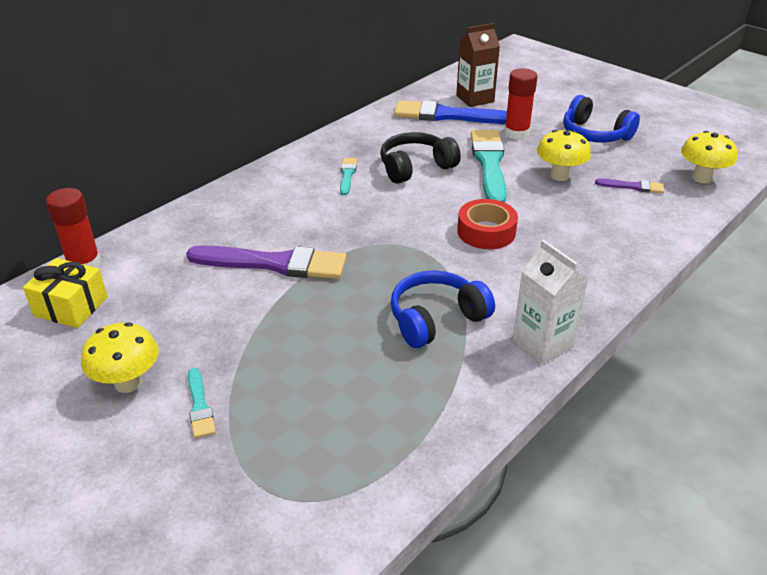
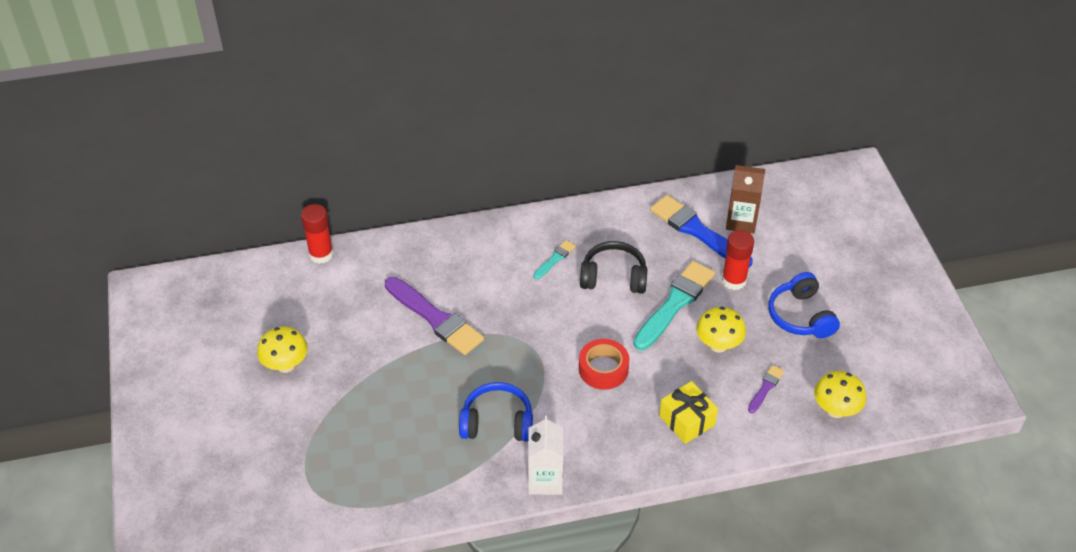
camera: 35 degrees right, 10 degrees up
(71, 306) = (292, 287): yellow gift -> yellow gift (687, 420)
(200, 406) = (312, 404): turquoise brush -> none
(633, 187) = (765, 388): purple brush -> purple brush turned 105 degrees counterclockwise

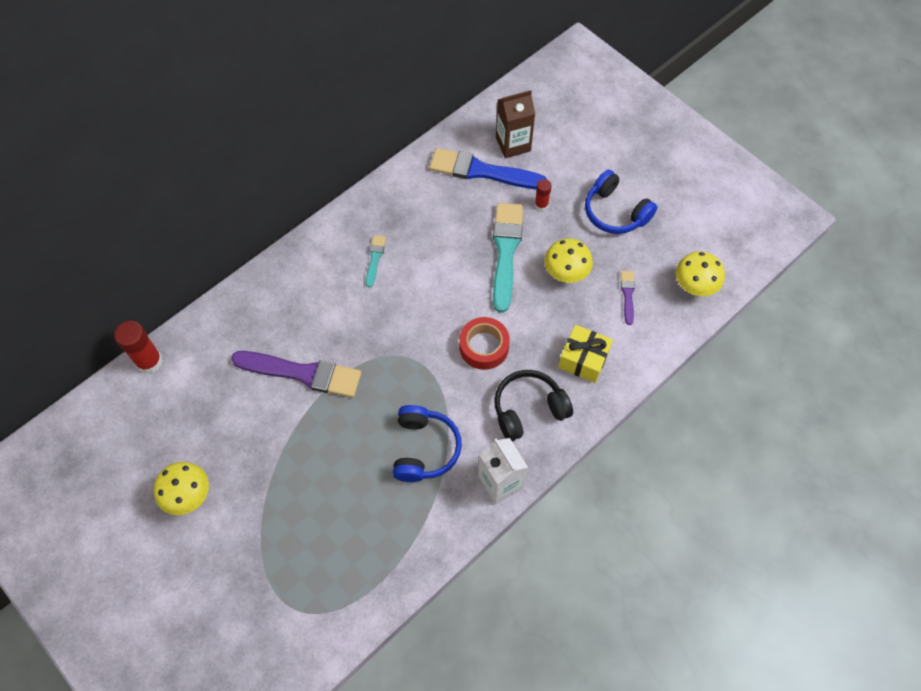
camera: 30 degrees left, 15 degrees up
(497, 422) = (424, 449): blue headphones -> blue headphones turned 120 degrees clockwise
(613, 277) = (438, 252): black headphones -> black headphones (528, 410)
(734, 280) = (541, 205): red glue stick -> red glue stick, size x0.58

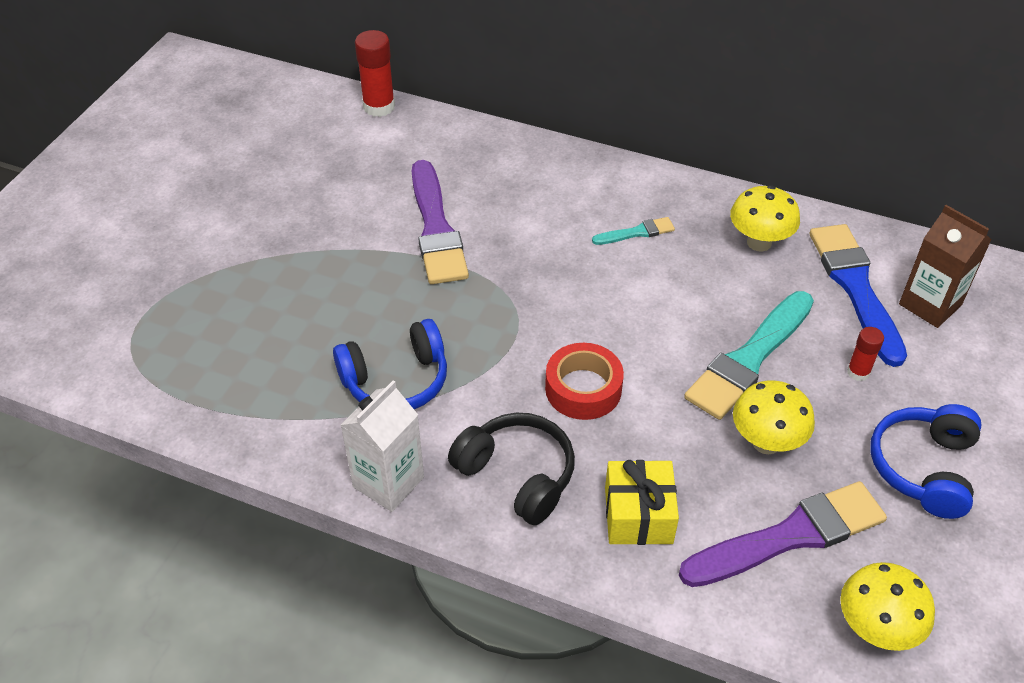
camera: 65 degrees right, 15 degrees down
(189, 496) = (235, 197): yellow mushroom -> yellow mushroom (759, 242)
(505, 251) = (749, 359): turquoise brush -> turquoise brush turned 150 degrees clockwise
(627, 295) = (790, 536): purple brush -> purple brush, size x2.10

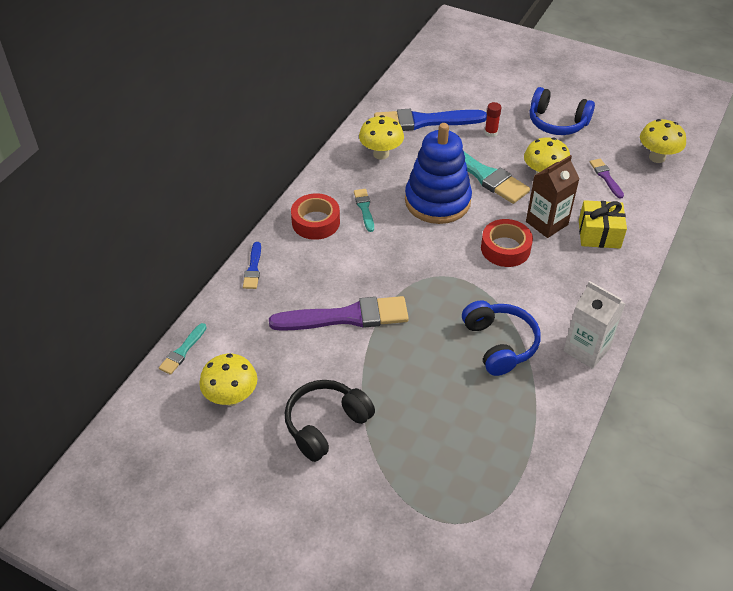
camera: 85 degrees left, 0 degrees up
(315, 149) = (231, 397): none -> yellow mushroom
(379, 106) = (182, 351): red glue stick -> turquoise brush
(508, 143) = (253, 268): none -> blue brush
(517, 475) = (575, 285): black headphones -> black headphones (326, 425)
(600, 188) = (316, 222): none -> red tape
(670, 309) = (437, 201): none -> blue stacking toy
(790, 536) = (606, 177): purple brush -> purple brush, size x0.48
(930, 304) = (439, 96): brown carton -> brown carton (546, 223)

